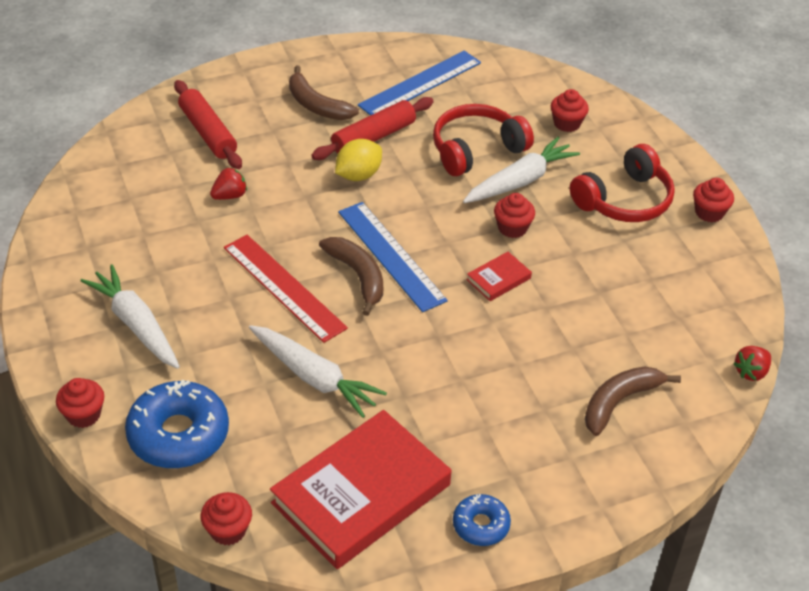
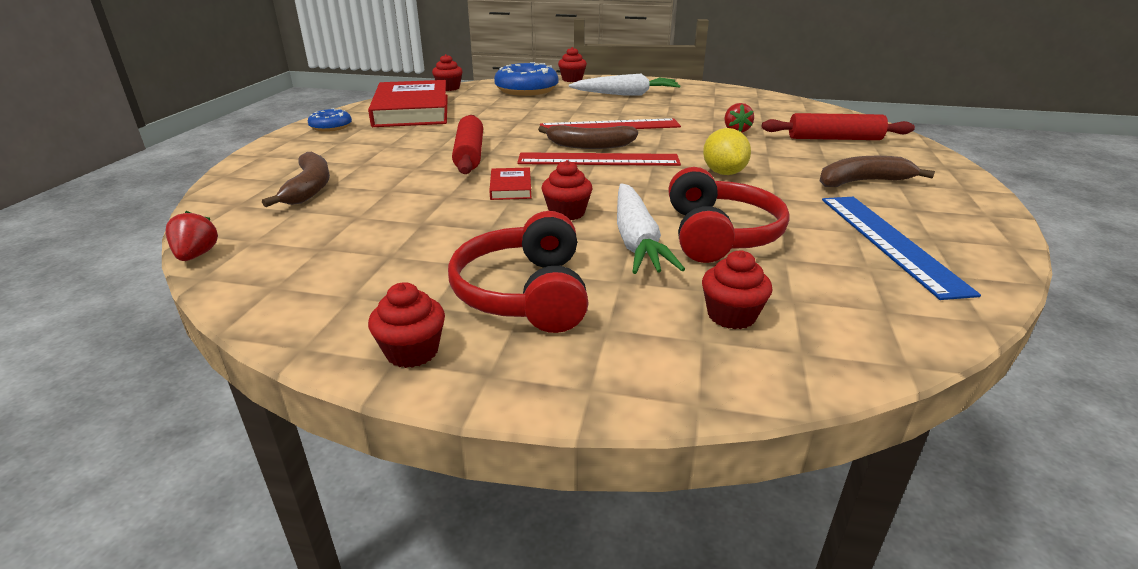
camera: 125 degrees right, 15 degrees down
(314, 377) = (515, 118): white carrot -> none
(373, 137) = (784, 192): red rolling pin -> red rolling pin (469, 154)
(391, 255) = (598, 160): blue ruler -> red ruler

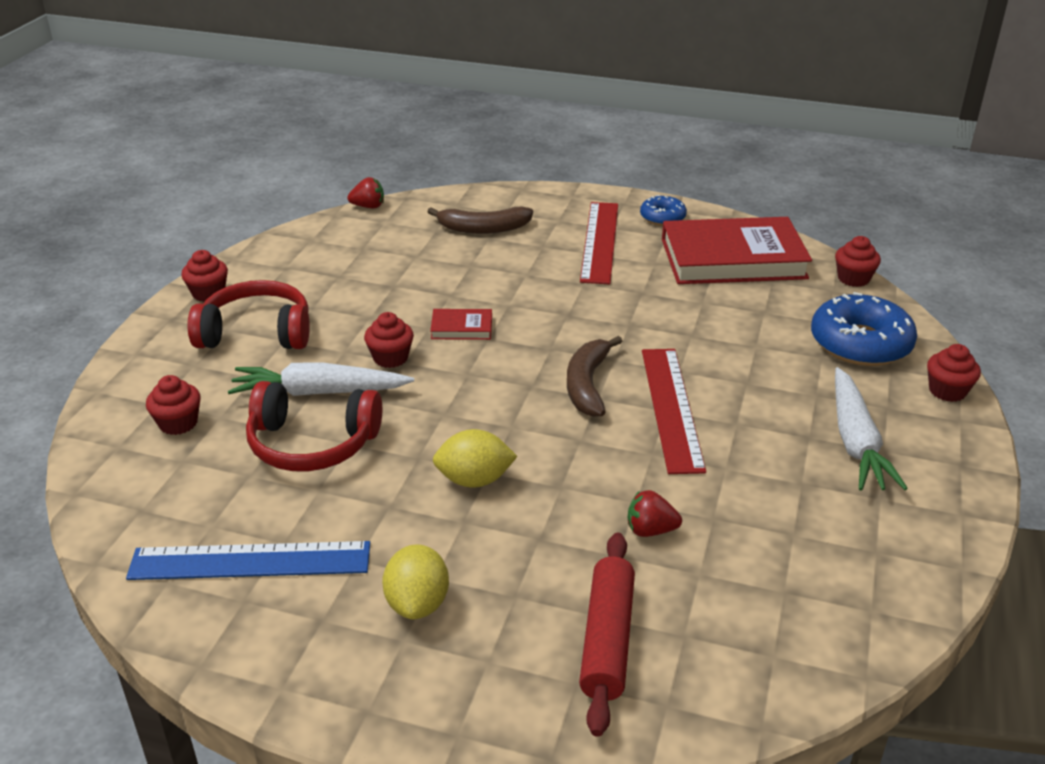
camera: 95 degrees right, 5 degrees up
(469, 154) = (564, 303): red rolling pin -> none
(598, 160) = (535, 387): red ruler -> red ruler (600, 241)
(862, 182) = (417, 603): brown banana -> yellow lemon

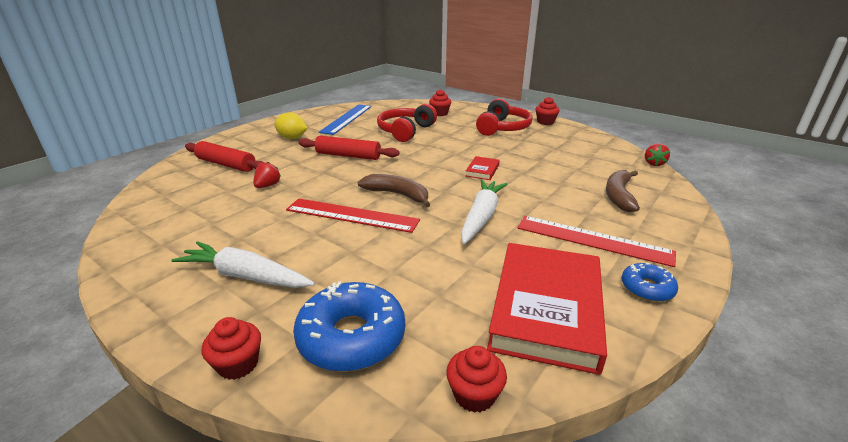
camera: 110 degrees right, 5 degrees down
(319, 392) = (443, 135): white carrot -> white carrot (481, 217)
(390, 358) = (462, 151): red cupcake -> none
(474, 480) = (348, 156): yellow lemon -> red rolling pin

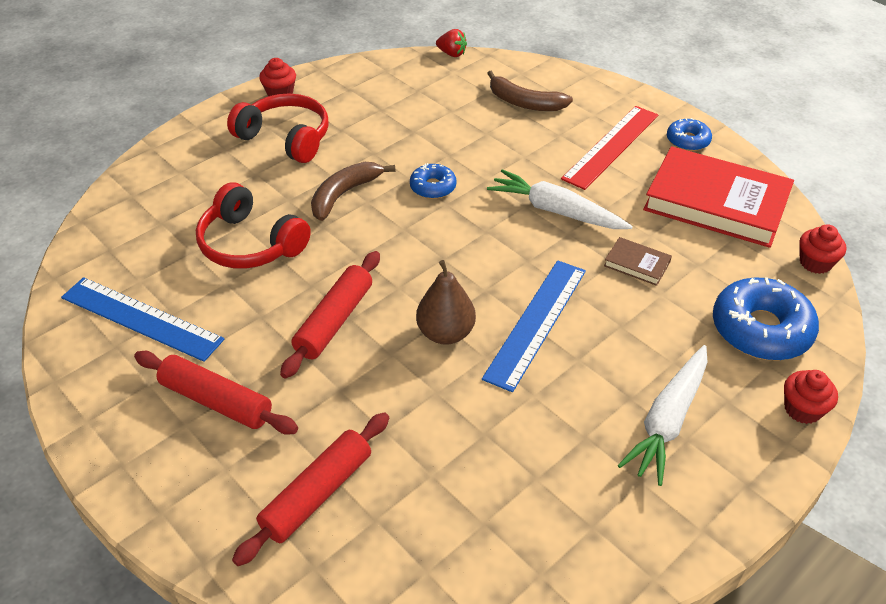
camera: 80 degrees left, 15 degrees up
(267, 186) = (426, 421): red strawberry -> none
(292, 138) = (216, 401): yellow lemon -> red rolling pin
(340, 185) = (445, 333): none -> brown pear
(352, 215) = (536, 323): red ruler -> blue ruler
(397, 194) = (487, 275): brown banana -> brown banana (344, 194)
(429, 258) = (637, 264): none -> brown book
(439, 113) = (180, 192): red cupcake -> none
(482, 170) = (433, 187): red book -> blue donut

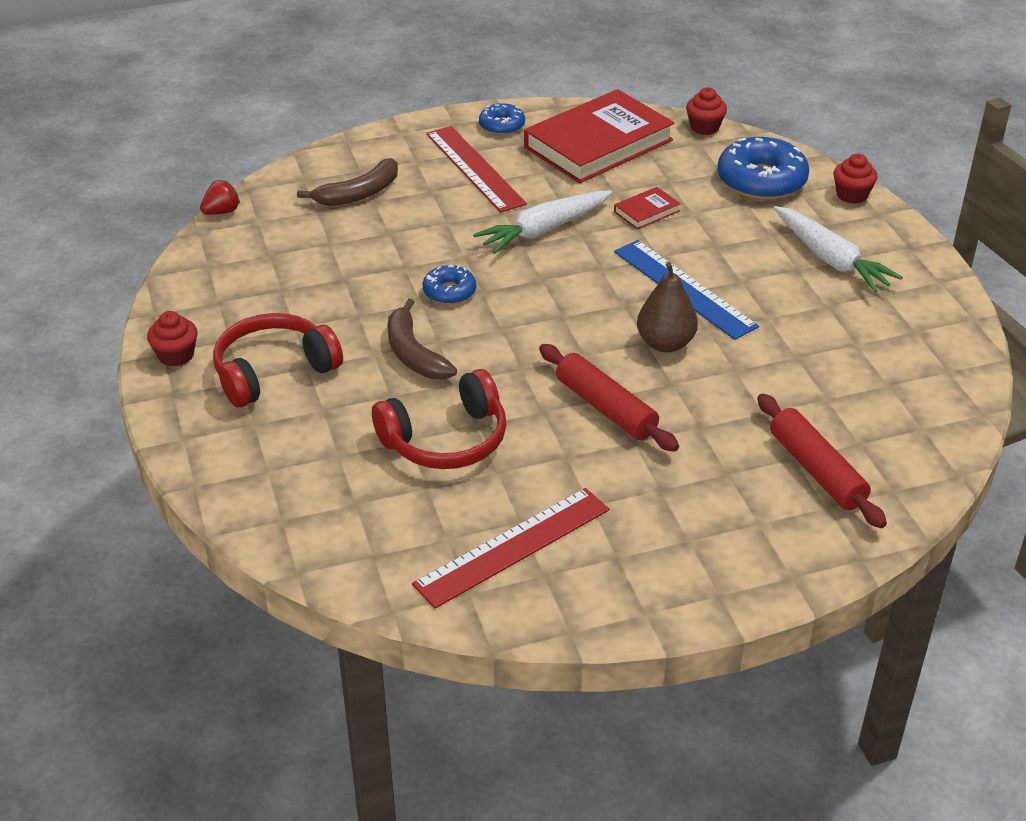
camera: 65 degrees left, 5 degrees down
(141, 318) = (513, 546): blue ruler -> red ruler
(216, 401) = (669, 512): red rolling pin -> none
(637, 264) = (646, 211): brown book -> red book

